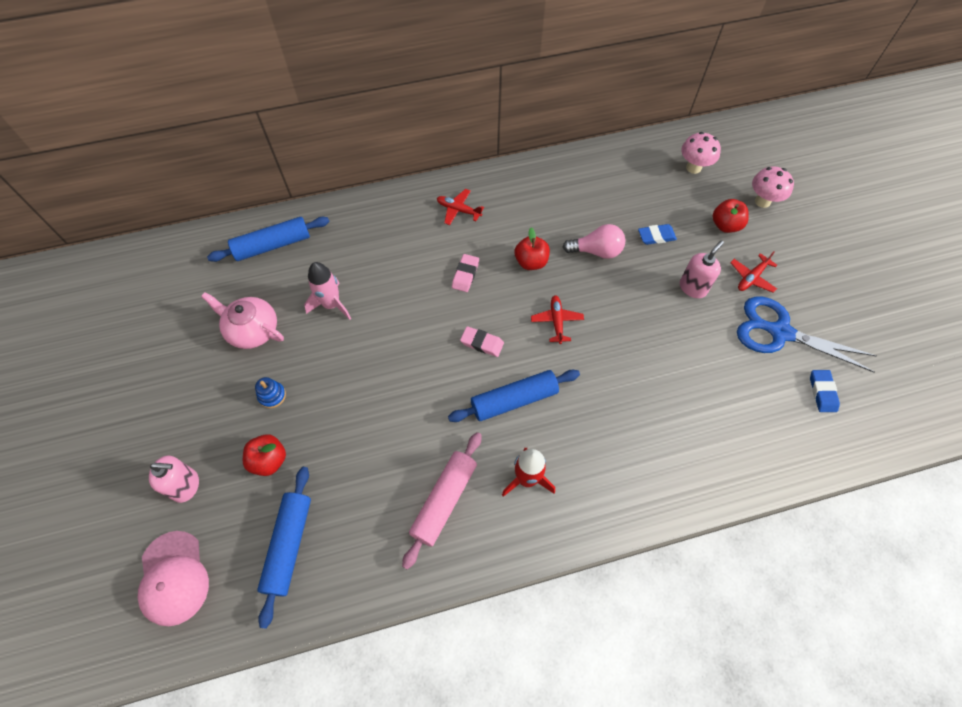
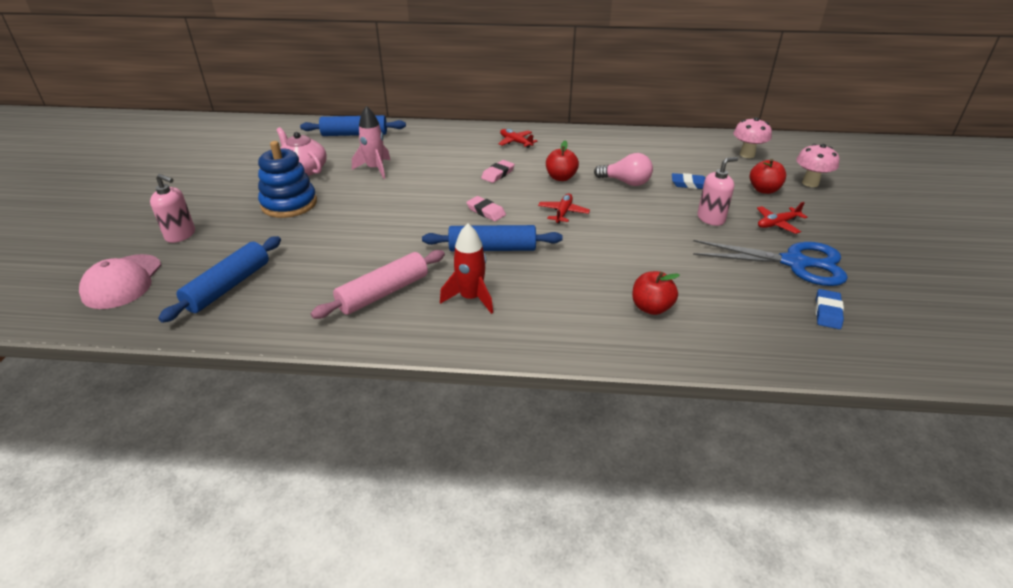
camera: 20 degrees right, 25 degrees down
(269, 460) = (256, 236): red apple -> red apple (651, 308)
(272, 395) = (289, 204): blue stacking toy -> blue stacking toy, size x2.19
(780, 332) = (794, 263): blue scissors -> blue scissors turned 150 degrees clockwise

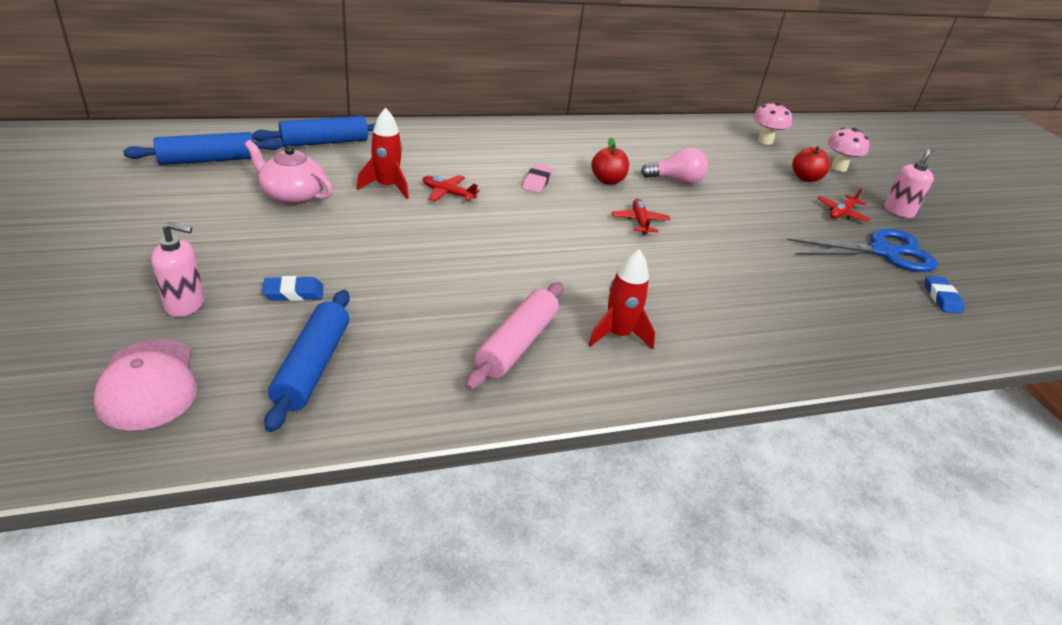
camera: 25 degrees left, 0 degrees up
(289, 204) = (308, 243): blue stacking toy -> none
(375, 169) = (386, 186): pink rocket -> red rocket
(486, 211) = (557, 229): pink eraser -> none
(492, 248) = (597, 273): blue rolling pin -> blue rolling pin (207, 160)
(515, 142) = (528, 141): red plane -> red plane (448, 193)
(651, 308) = (798, 317): red apple -> none
(689, 184) = (736, 177): blue eraser -> blue eraser (293, 293)
(711, 218) = (782, 213): pink soap dispenser -> pink soap dispenser (899, 211)

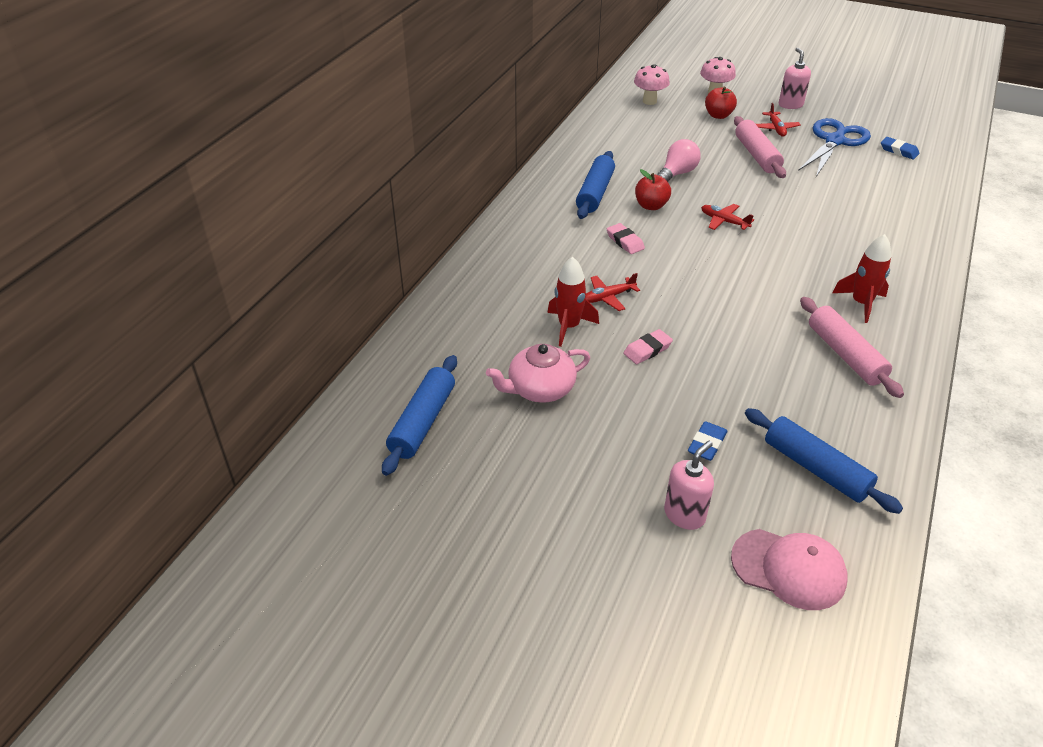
camera: 45 degrees left, 5 degrees up
(324, 142) = (450, 332): blue rolling pin -> blue rolling pin (595, 193)
(397, 230) = (647, 350): none -> pink eraser
(777, 213) = (757, 155): none -> pink rolling pin

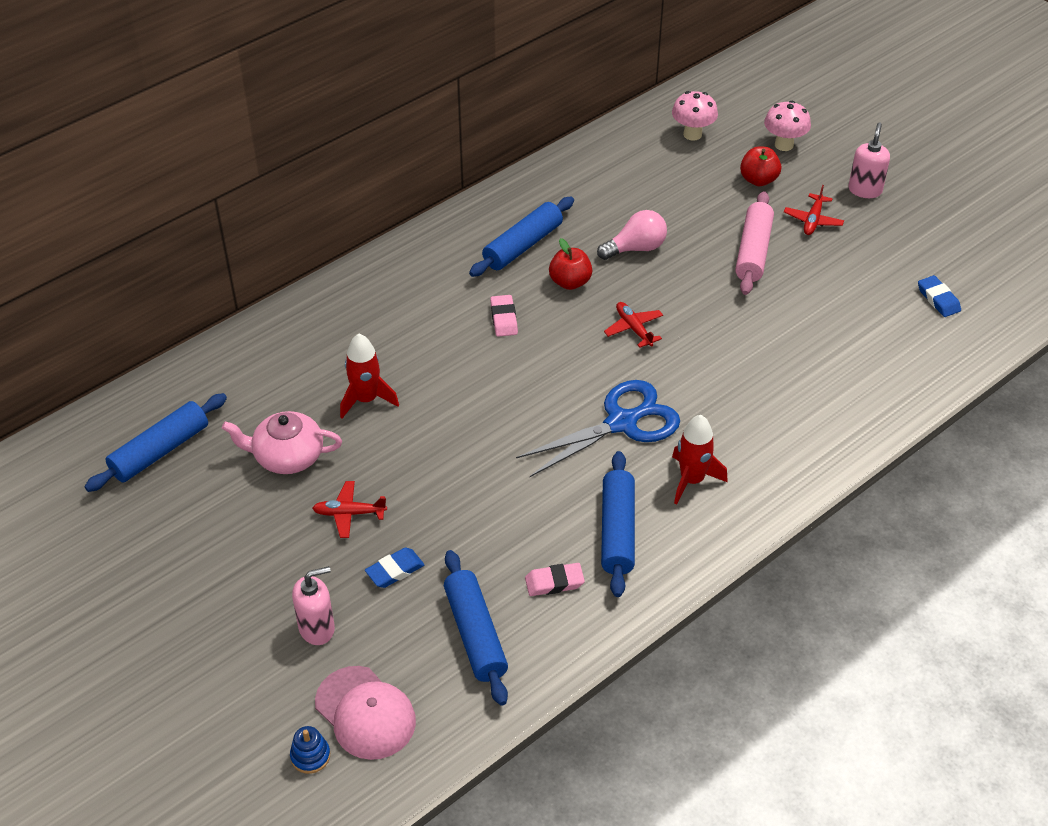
camera: 25 degrees right, 5 degrees up
(608, 297) = (431, 379): red plane -> red plane (349, 513)
(647, 350) = (422, 452): pink eraser -> pink eraser (554, 582)
(777, 627) = (310, 756): none -> blue stacking toy
(834, 141) = (869, 261): blue scissors -> blue scissors (621, 423)
(845, 355) = (617, 531): pink rolling pin -> blue rolling pin

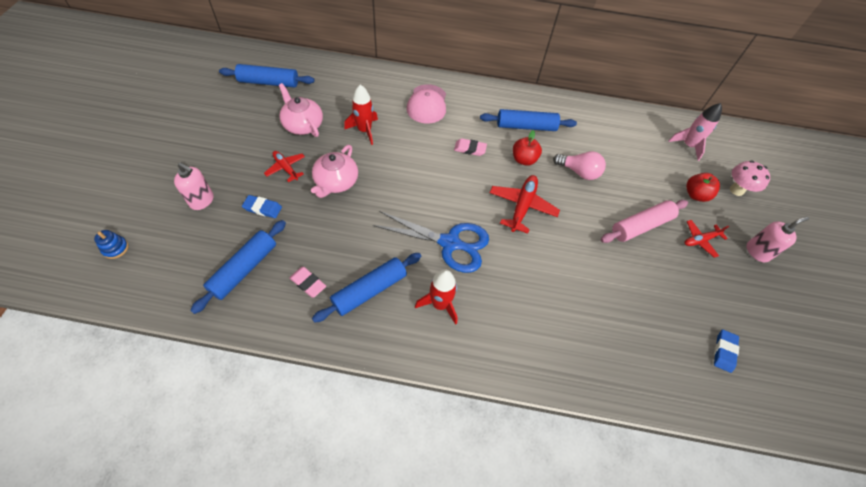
camera: 45 degrees right, 10 degrees up
(365, 713) = (158, 254): pink cap -> pink cap (427, 104)
(425, 475) = (336, 182): none -> pink teapot
(504, 318) = (470, 149): pink eraser -> pink eraser turned 60 degrees clockwise
(633, 328) = (522, 206): red plane -> red plane, size x1.61
(692, 134) = (688, 146): pink mushroom -> pink rocket

